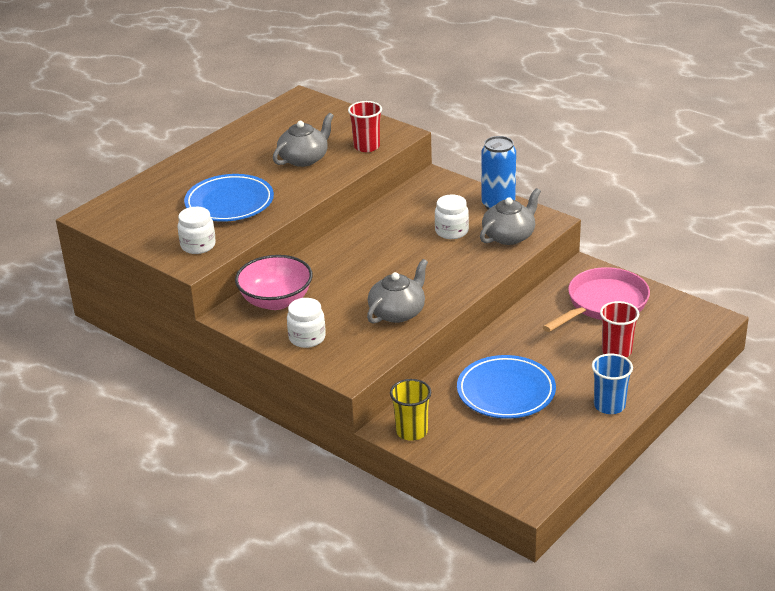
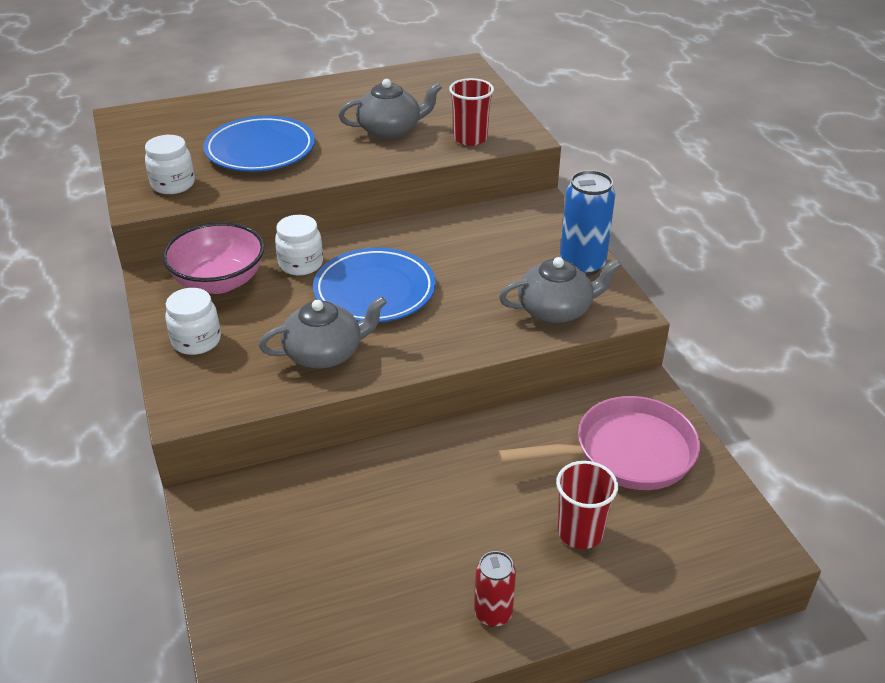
camera: 30 degrees right, 5 degrees up
(411, 431) = (222, 519): yellow cup -> none
(451, 231) = (494, 276): white jar -> white jar (301, 264)
(506, 392) = (384, 520): blue plate -> blue plate (374, 291)
(609, 405) = (493, 614): blue cup -> red can

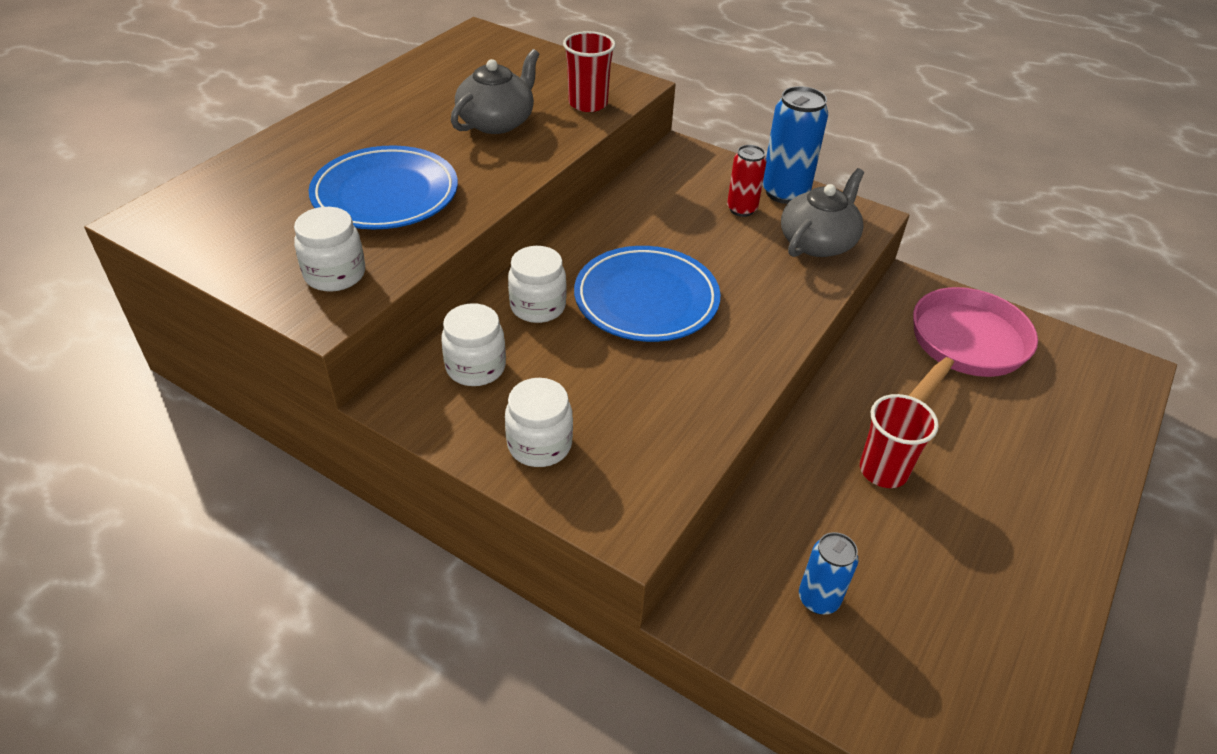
camera: 40 degrees left, 5 degrees up
(219, 281) = (476, 367): pink bowl -> white jar
(283, 538) = (818, 599): none -> blue can
(325, 353) = (684, 386): grey teapot -> none
(493, 614) = (1052, 545): red can -> red can (741, 209)
(580, 532) = (1018, 433): red cup -> red cup (883, 470)

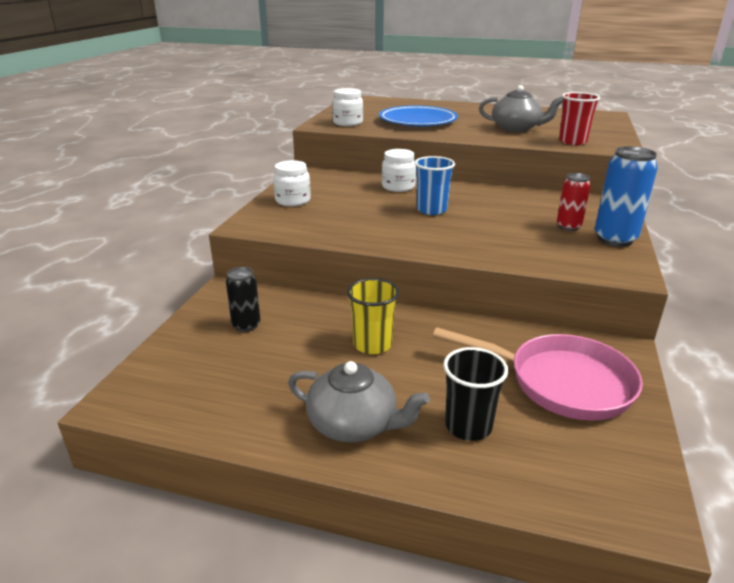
camera: 75 degrees right, 15 degrees down
(476, 367) = (339, 182): white jar -> none
(646, 299) = (431, 210): blue plate -> blue cup
(818, 242) = (564, 255): grey teapot -> grey teapot (354, 424)
(818, 599) = (246, 325): blue can -> black can
(883, 470) = (372, 344): red cup -> yellow cup
(1032, 434) = (468, 426): none -> black cup

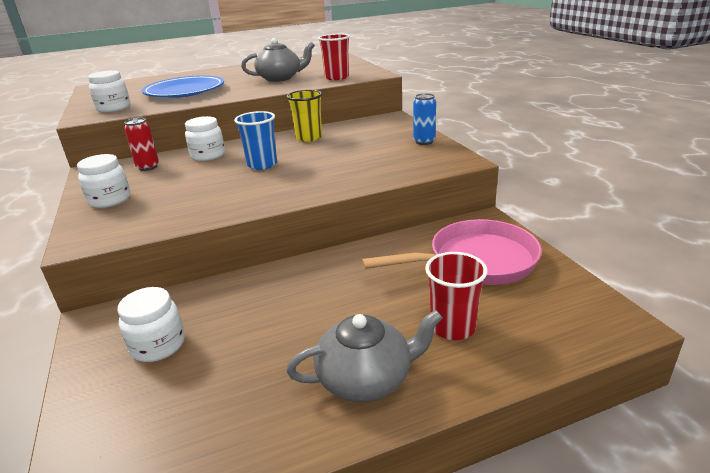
camera: 35 degrees left, 0 degrees up
(246, 325) = (158, 345): black can -> white jar
(372, 344) = (306, 302): yellow cup -> yellow cup (308, 137)
(468, 426) = (453, 327): black cup -> red cup
(568, 226) = (383, 143): red can -> red can (148, 167)
(615, 239) = (424, 142): blue can -> blue can, size x0.62

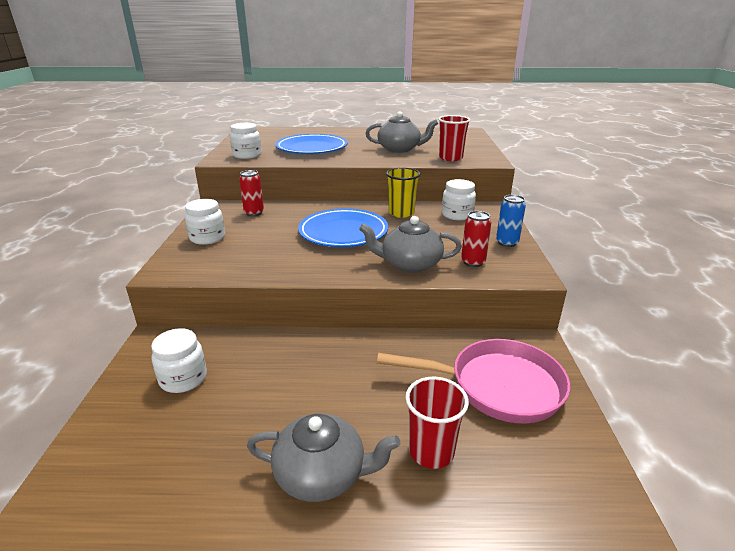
camera: 20 degrees right, 0 degrees up
(208, 155) = (306, 212): white jar -> white jar (457, 215)
(262, 164) = (343, 232): blue cup -> blue plate
(348, 176) = (410, 264): none -> grey teapot
(405, 162) = (473, 262): none -> red can

